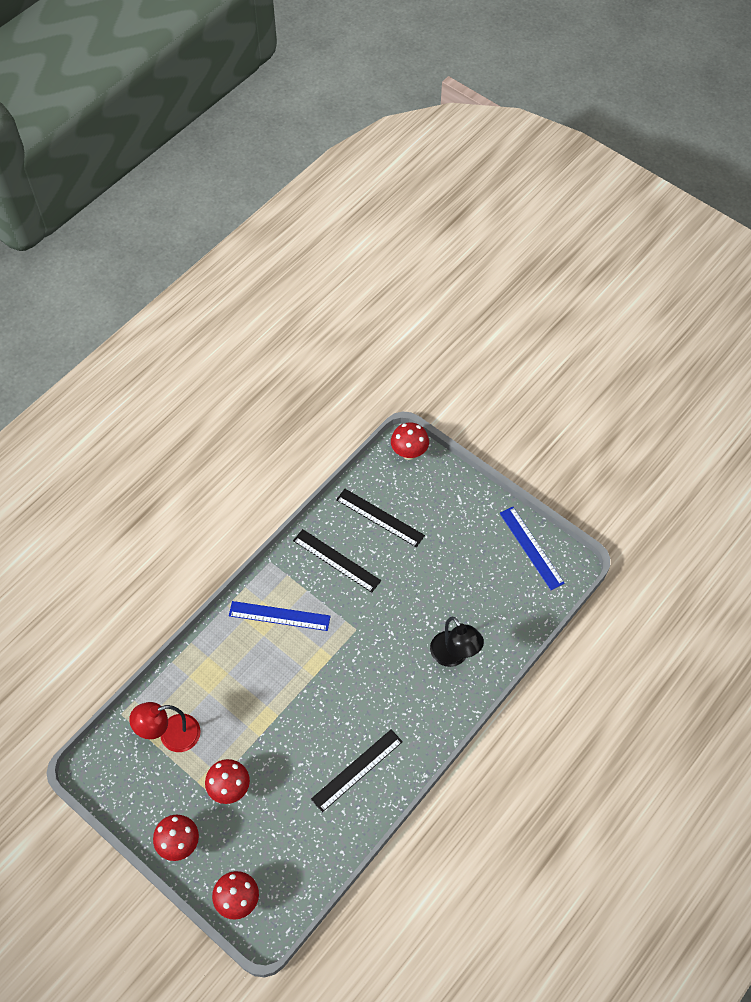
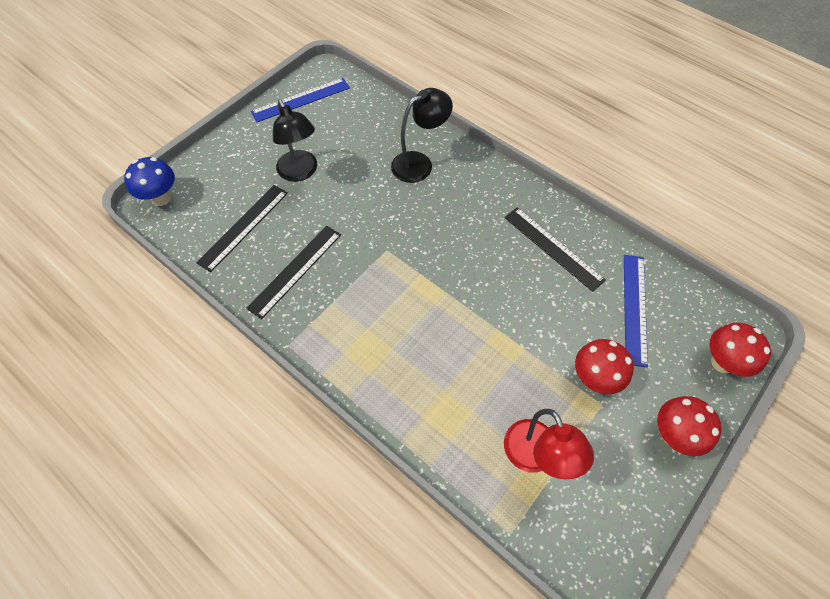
camera: 90 degrees left, 0 degrees up
(279, 616) = (366, 331): blue ruler -> blue ruler (635, 308)
(409, 453) = (161, 198): red mushroom -> blue mushroom
(440, 555) = (300, 172): none -> black lamp

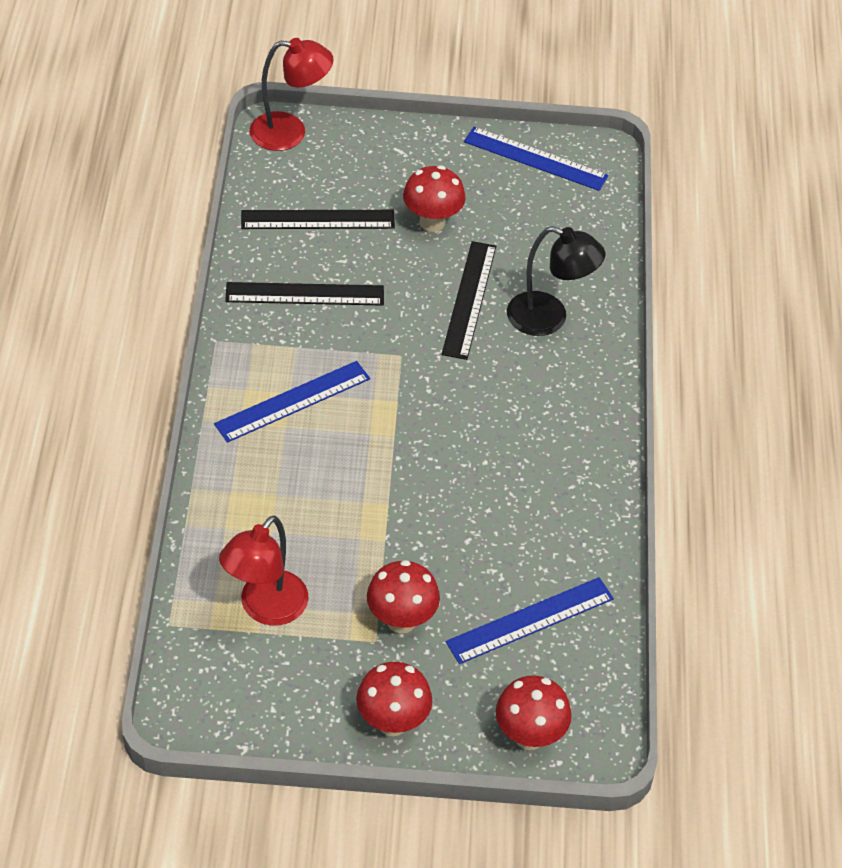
camera: 50 degrees right, 10 degrees down
(161, 198) = (290, 132): blue mushroom -> red lamp
(300, 172) = (432, 222): black lamp -> red mushroom
(375, 331) = (293, 401): none -> blue ruler
(553, 248) = (545, 504): black ruler -> black ruler (469, 299)

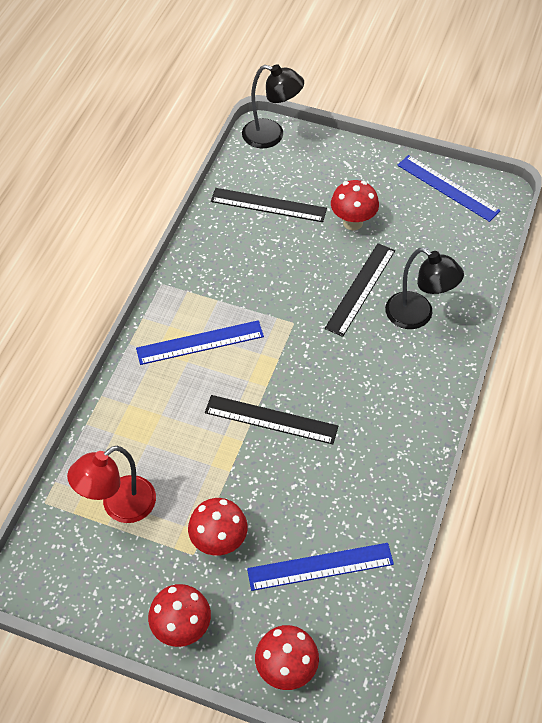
camera: 20 degrees right, 5 degrees up
(290, 132) = (271, 136): red lamp -> black lamp
(305, 294) = (238, 260): black ruler -> black ruler (271, 419)

